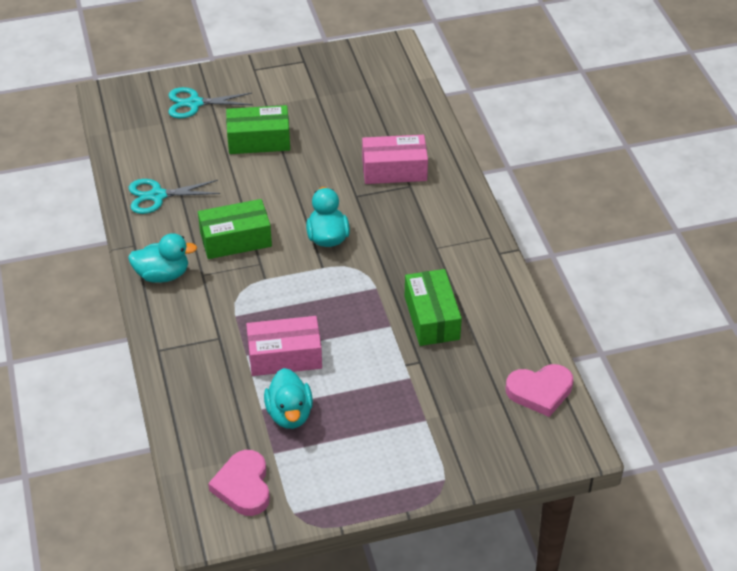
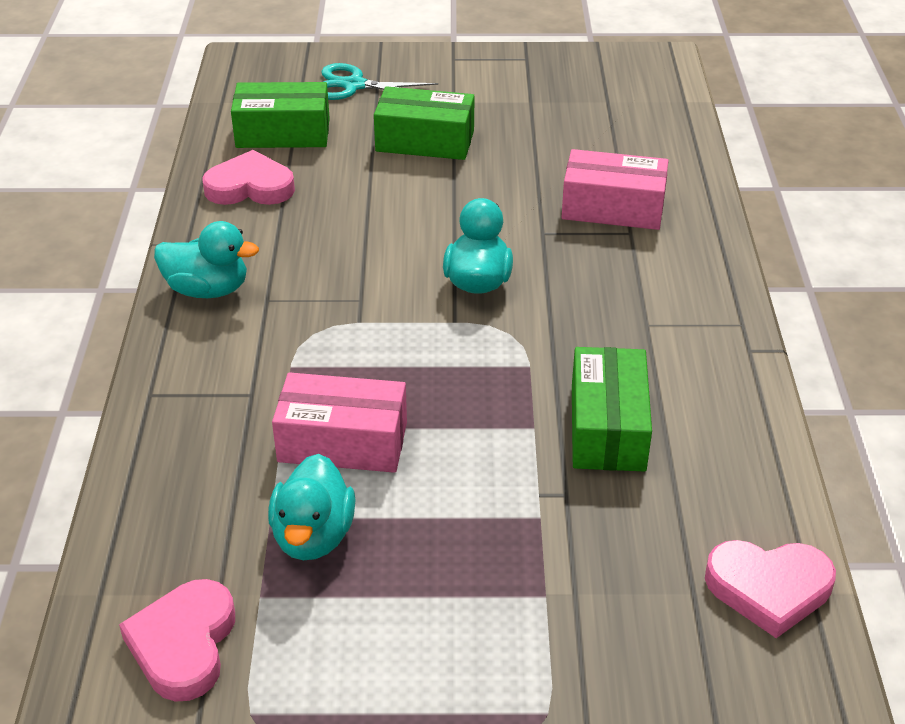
camera: 15 degrees right, 5 degrees down
(157, 196) = (250, 187): turquoise scissors -> pink heart
(235, 239) = (337, 261): green box -> green box (283, 133)

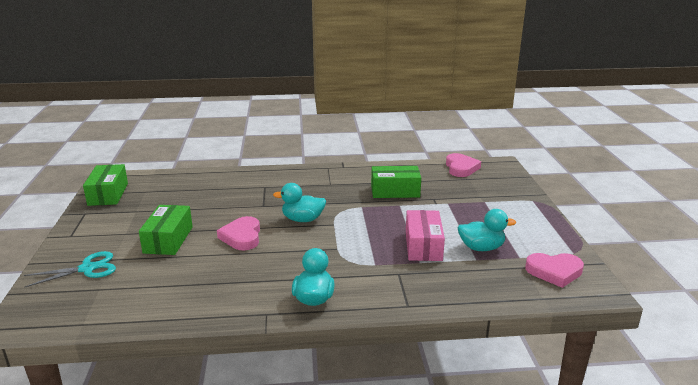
camera: 95 degrees left, 15 degrees down
(250, 187) = (204, 296): pink heart -> pink heart (242, 237)
(283, 133) = (140, 291): green box -> green box (108, 194)
(354, 85) = (87, 269): turquoise scissors -> turquoise scissors turned 120 degrees counterclockwise
(613, 208) = (244, 190): pink box -> none

